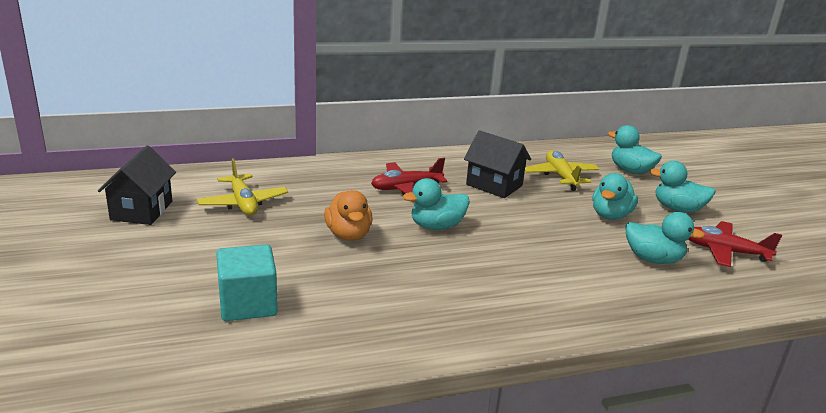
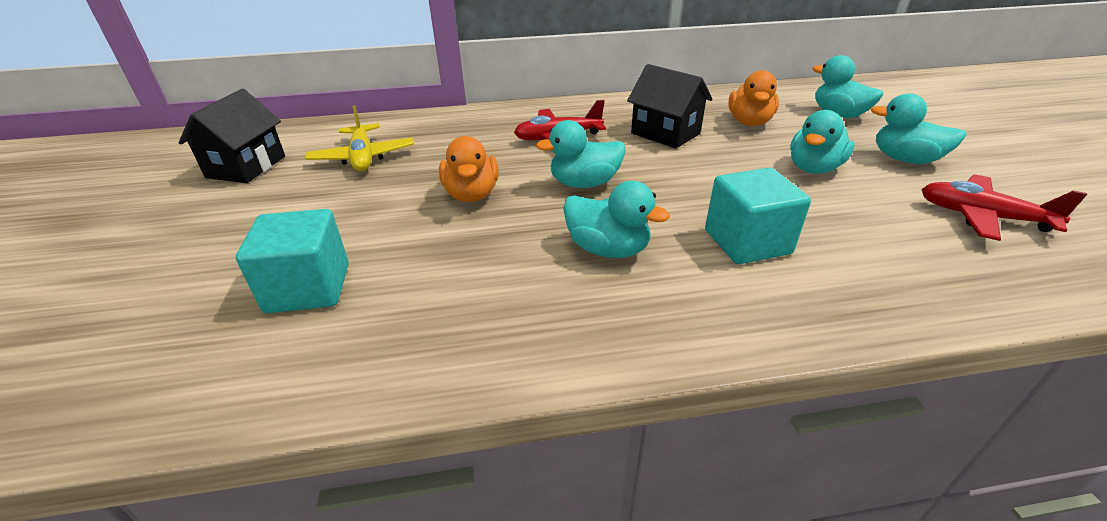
camera: 10 degrees right, 10 degrees up
(560, 176) = (749, 122): yellow plane -> orange duck
(563, 269) = (747, 242): none -> turquoise cube
(653, 259) = (876, 227): turquoise duck -> turquoise duck (607, 249)

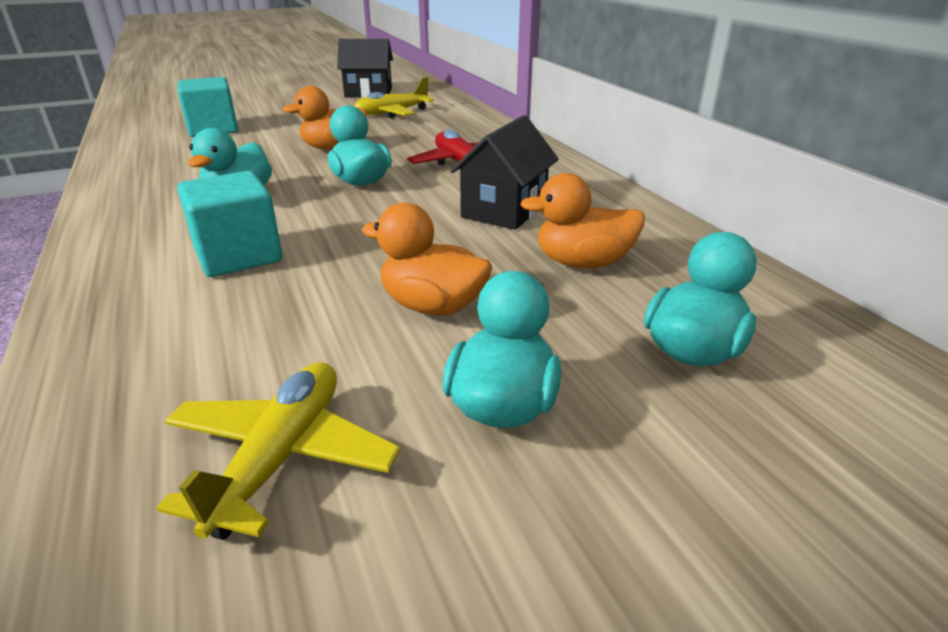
camera: 75 degrees right, 5 degrees down
(813, 168) = (432, 306): turquoise duck -> orange duck
(981, 217) = (281, 457): red plane -> yellow plane

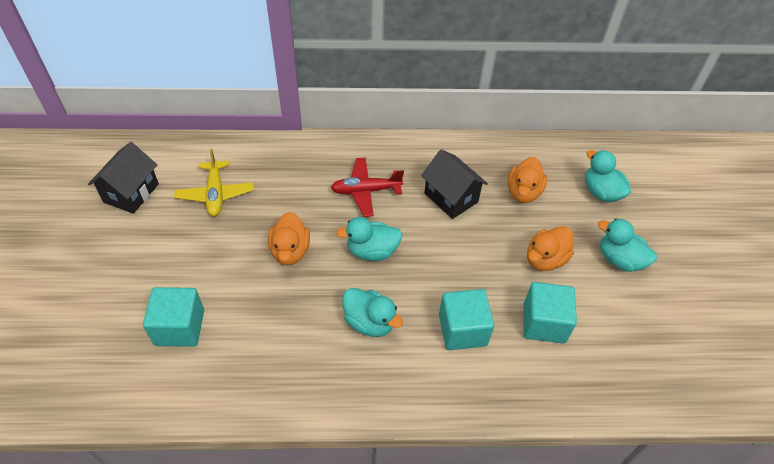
camera: 70 degrees left, 20 degrees up
(271, 326) = (544, 323): none -> turquoise cube
(281, 457) = (633, 330): yellow plane -> none

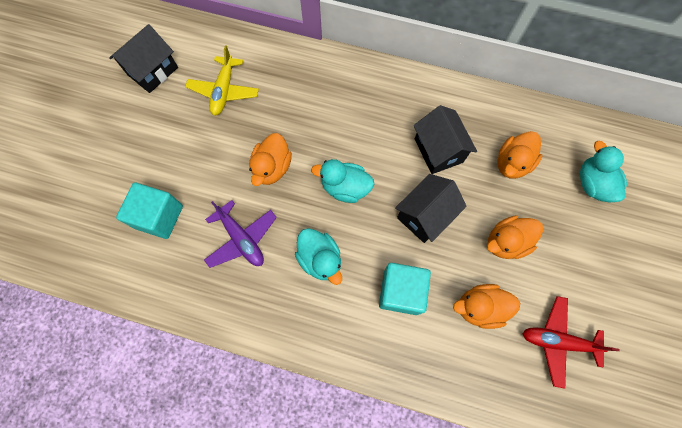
camera: 20 degrees right, 20 degrees up
(279, 325) = (241, 239): none -> purple plane
(366, 191) = (360, 122): red plane -> red plane (557, 341)
(459, 256) = (425, 215): none -> black house
(544, 323) = (479, 307): turquoise cube -> orange duck
(619, 259) = (581, 263): turquoise duck -> none

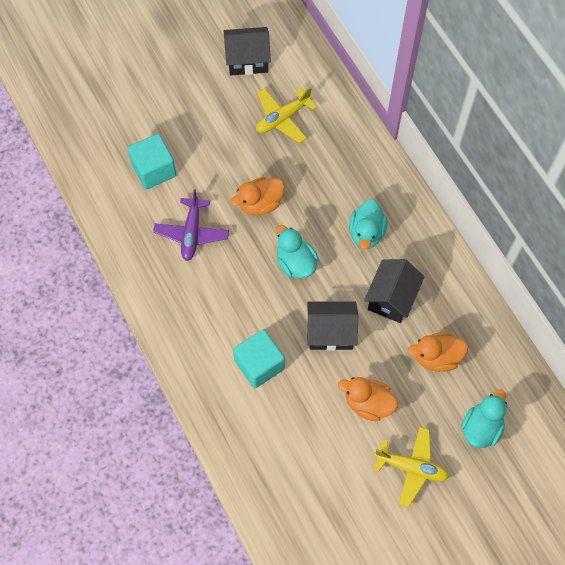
camera: 45 degrees right, 5 degrees down
(320, 259) = (228, 294): turquoise duck -> turquoise duck (366, 233)
(479, 307) = (300, 425): orange duck -> none
(557, 341) = (329, 496): red plane -> none
(584, 259) = (411, 468): none -> yellow plane

